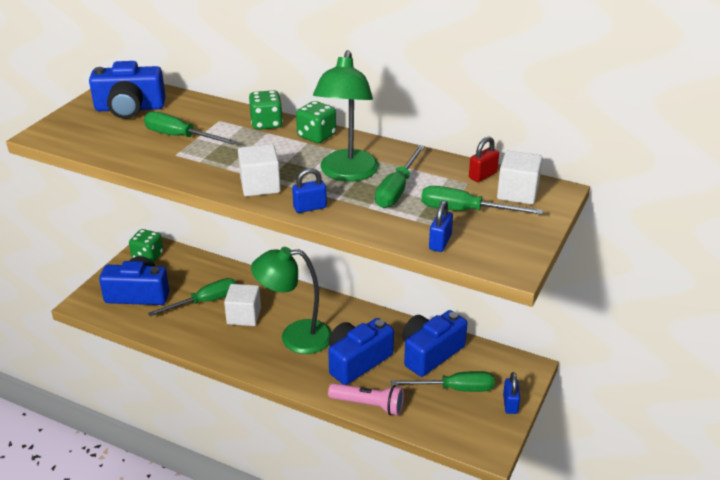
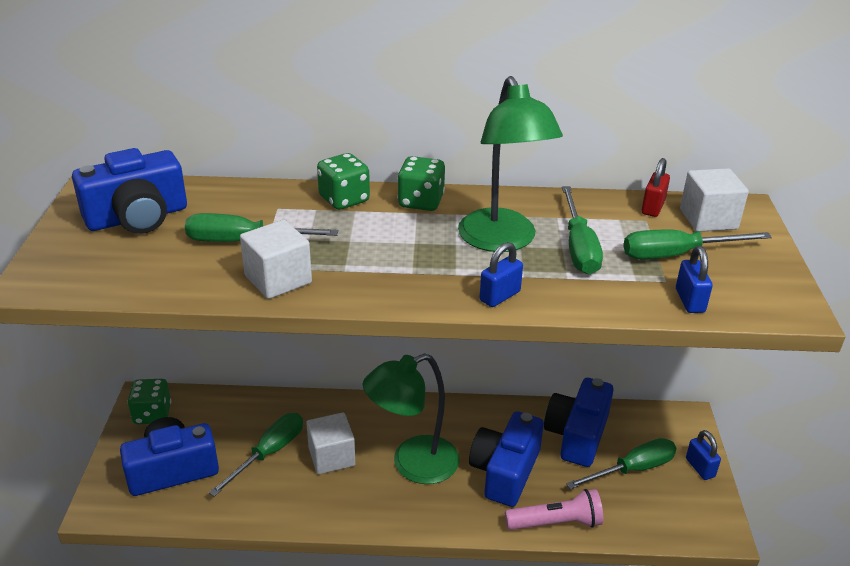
camera: 25 degrees left, 0 degrees up
(260, 185) = (411, 282): white cube -> white cube (278, 279)

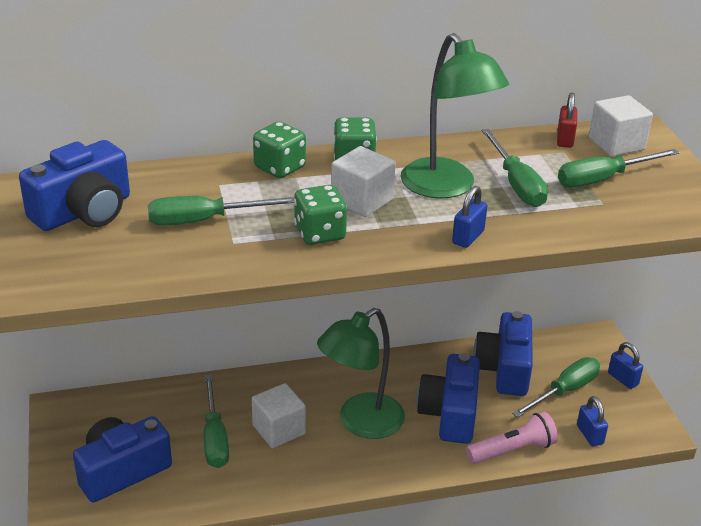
camera: 15 degrees left, 0 degrees up
(152, 414) = (76, 421): green dice -> green dice (320, 233)
(269, 453) = (214, 437): green screwdriver -> green screwdriver turned 150 degrees clockwise
(278, 279) = (258, 251): white cube -> white cube (362, 200)
(690, 301) = (630, 218): blue padlock -> blue padlock (590, 435)

